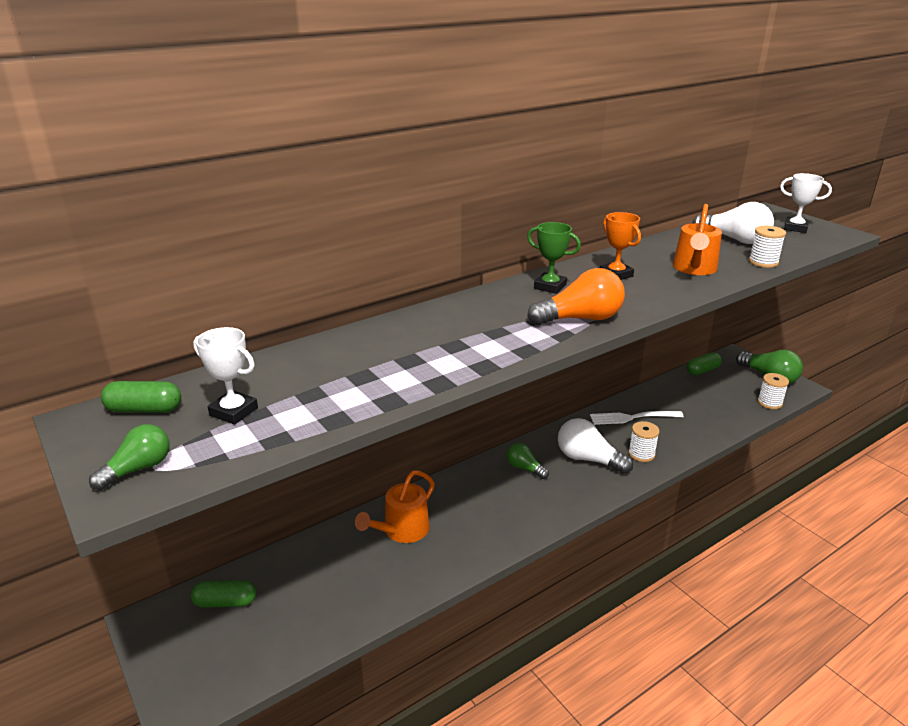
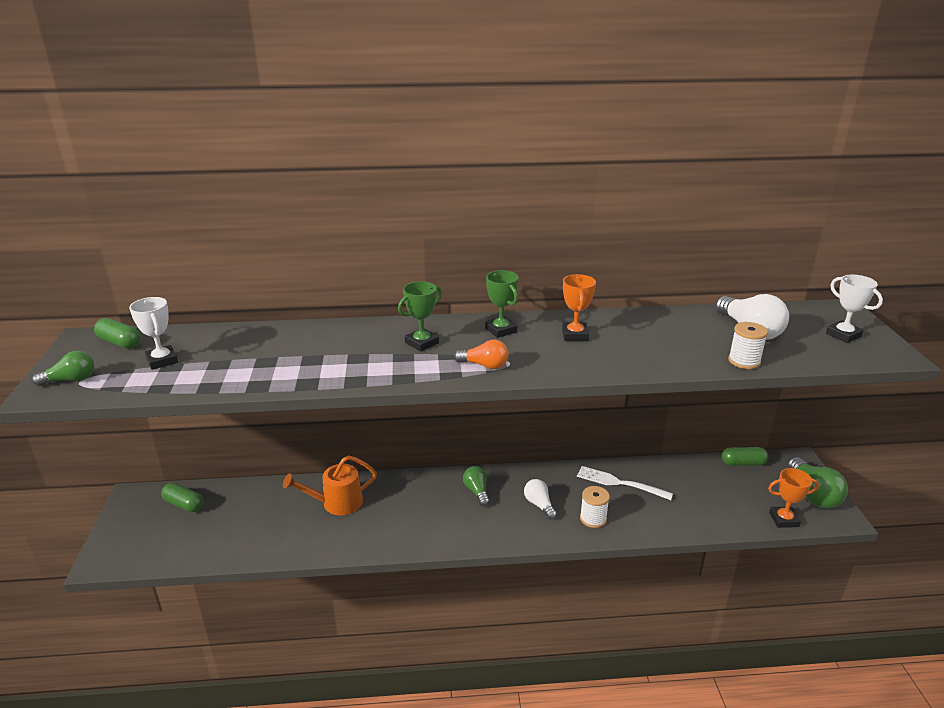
camera: 30 degrees right, 0 degrees up
(496, 316) = (421, 343): none -> green trophy
(580, 319) = (484, 365): orange light bulb -> orange light bulb, size x0.60
(588, 459) = (539, 505): white light bulb -> white light bulb, size x0.60
(694, 269) = (659, 349): orange watering can -> none
(769, 403) = (783, 519): white spool -> orange trophy

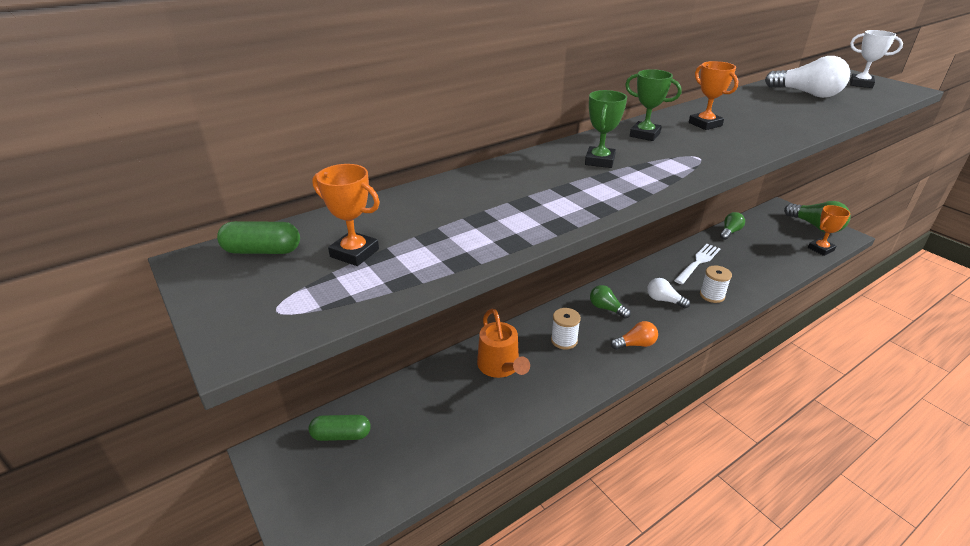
camera: 30 degrees left, 5 degrees up
(71, 380) = (261, 312): green light bulb -> green light bulb (730, 232)
(162, 361) = (354, 253): white trophy -> orange trophy
(337, 503) = (500, 366): orange watering can -> orange watering can turned 60 degrees counterclockwise
(484, 365) = (683, 164): orange light bulb -> orange light bulb (635, 344)
(620, 483) = (698, 262): white fork -> white fork turned 135 degrees clockwise
(743, 463) = (754, 220): green capsule -> none
(744, 361) = (842, 113): white spool -> white spool (564, 340)

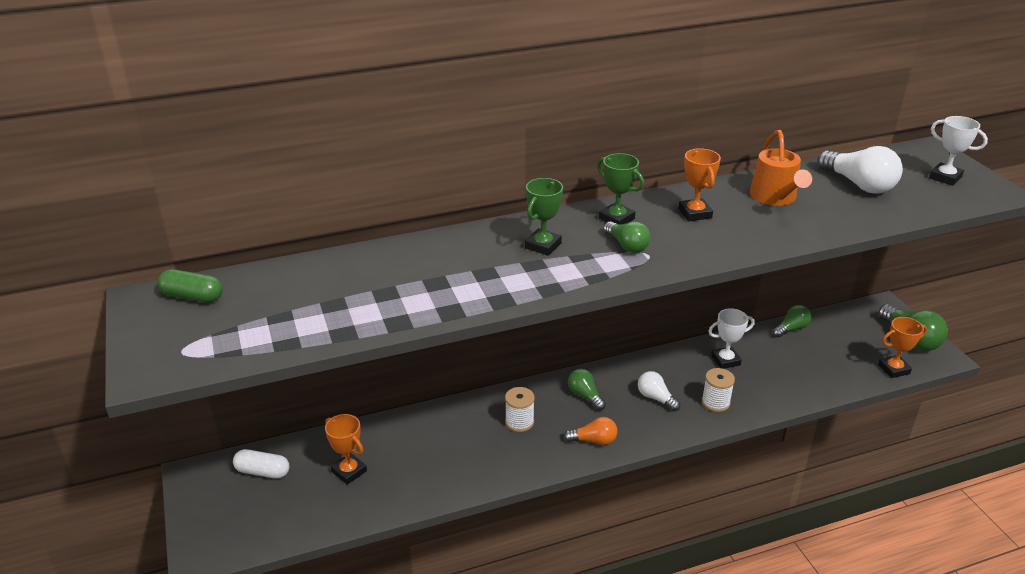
camera: 15 degrees right, 0 degrees up
(341, 435) = (262, 472): green capsule -> white capsule
(354, 253) = (263, 311): orange trophy -> orange trophy (349, 471)
(500, 366) = (440, 436): orange watering can -> orange watering can (775, 197)
(673, 152) = (627, 245): none -> green light bulb
(698, 262) = (725, 360): white fork -> white trophy

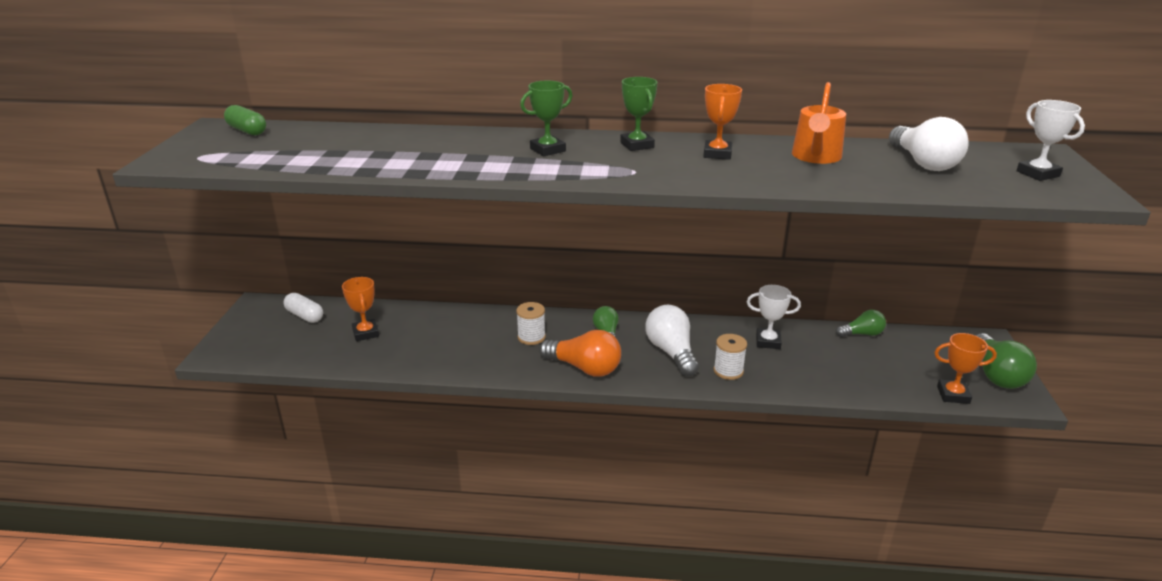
camera: 25 degrees right, 5 degrees down
(593, 440) = (584, 368): orange light bulb -> orange light bulb, size x1.66
(627, 245) = (623, 162): green light bulb -> none
(656, 398) = (671, 352): white light bulb -> white light bulb, size x1.66

